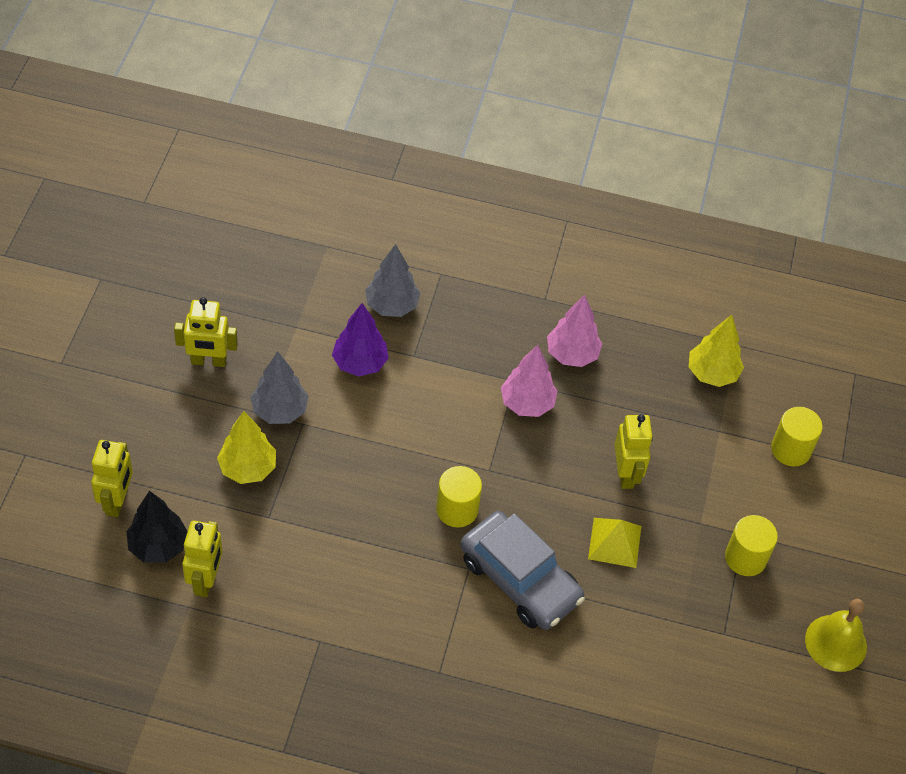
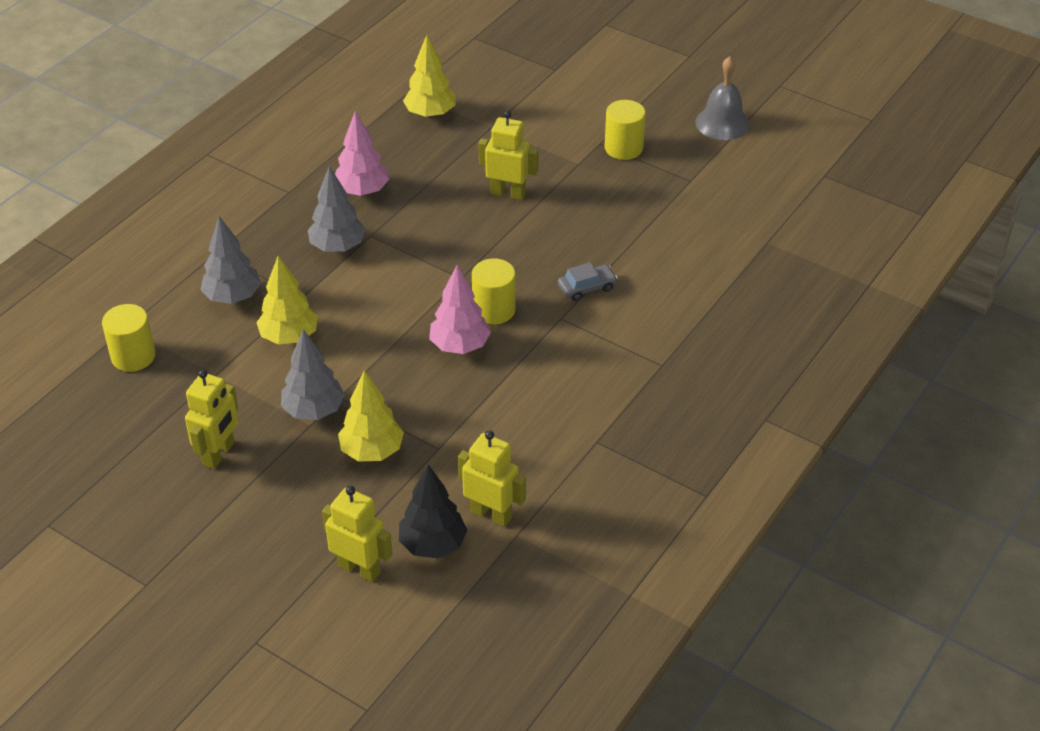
camera: 65 degrees left, 10 degrees down
(360, 363) = (289, 337): purple tree -> yellow tree
(488, 360) = (337, 247): none -> grey tree
(520, 579) = (587, 287): grey car -> grey car, size x0.45
(527, 403) = (400, 234): pink tree -> pink tree (460, 346)
(615, 542) = (574, 219): yellow pyramid -> none
(791, 449) = (530, 93): yellow cylinder -> yellow cylinder (133, 356)
(836, 643) = (722, 123): yellow bell -> grey bell

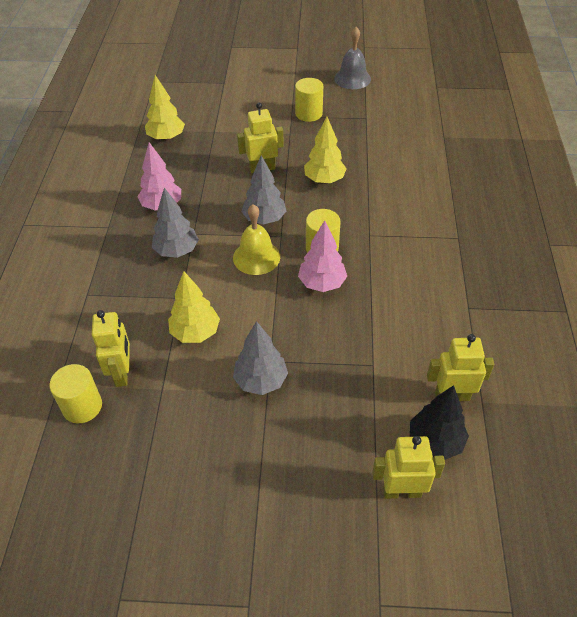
camera: 30 degrees left, 5 degrees up
(219, 454) = (217, 453): yellow robot -> yellow robot (122, 373)
(233, 297) = (127, 322): grey tree -> grey tree (264, 219)
(372, 451) = (329, 391): yellow tree -> yellow tree (324, 180)
(415, 288) = (256, 257): none -> yellow bell
(587, 287) = (367, 208): grey car -> none

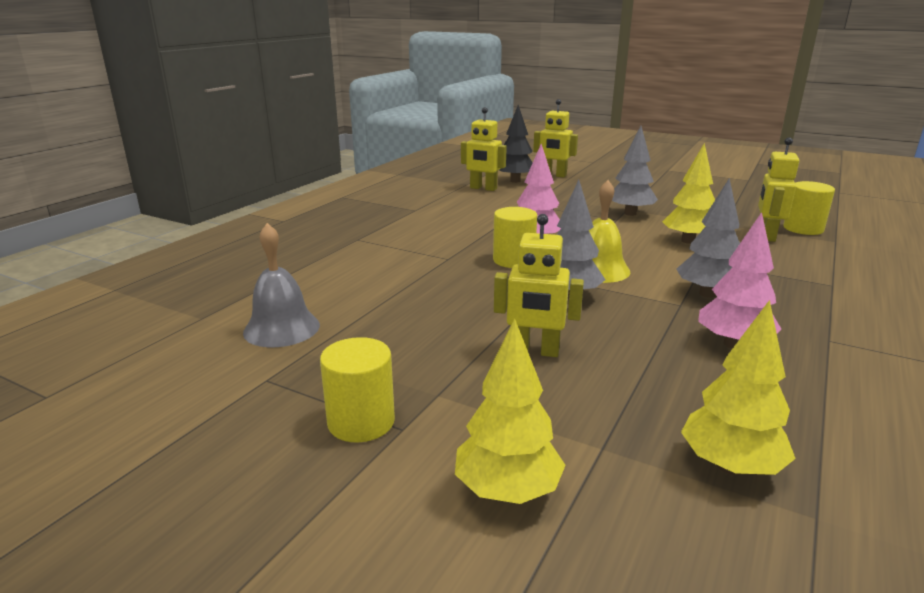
camera: 155 degrees left, 25 degrees down
(324, 180) = (447, 313): yellow tree -> yellow tree (507, 491)
(352, 78) = (154, 481): grey bell -> grey bell (281, 328)

